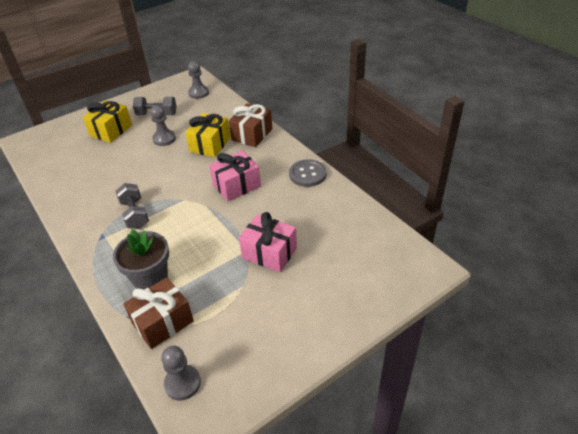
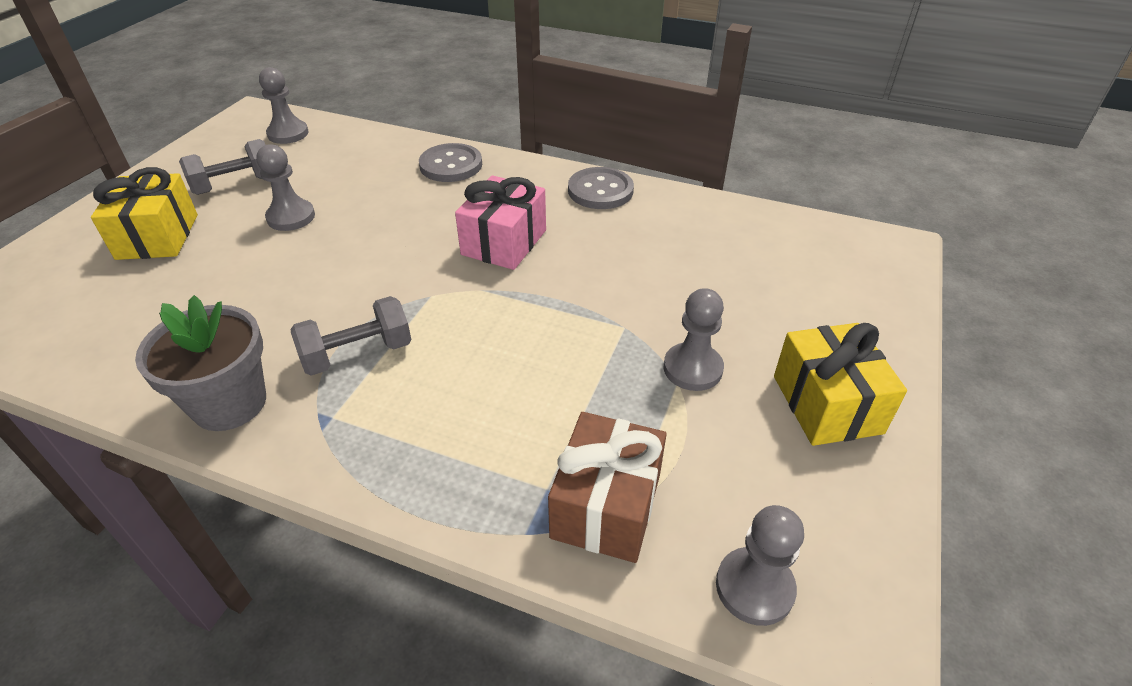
camera: 35 degrees left, 0 degrees up
(135, 214) = (357, 354): grey dumbbell -> grey dumbbell turned 60 degrees counterclockwise
(150, 278) = (503, 445): grey flower pot -> grey flower pot (229, 403)
(210, 144) = (391, 200): yellow gift -> yellow gift (827, 404)
(252, 134) = (451, 165): brown gift -> grey button
(255, 283) = (692, 368): none -> grey pawn
(269, 253) = (665, 316): pink gift -> none

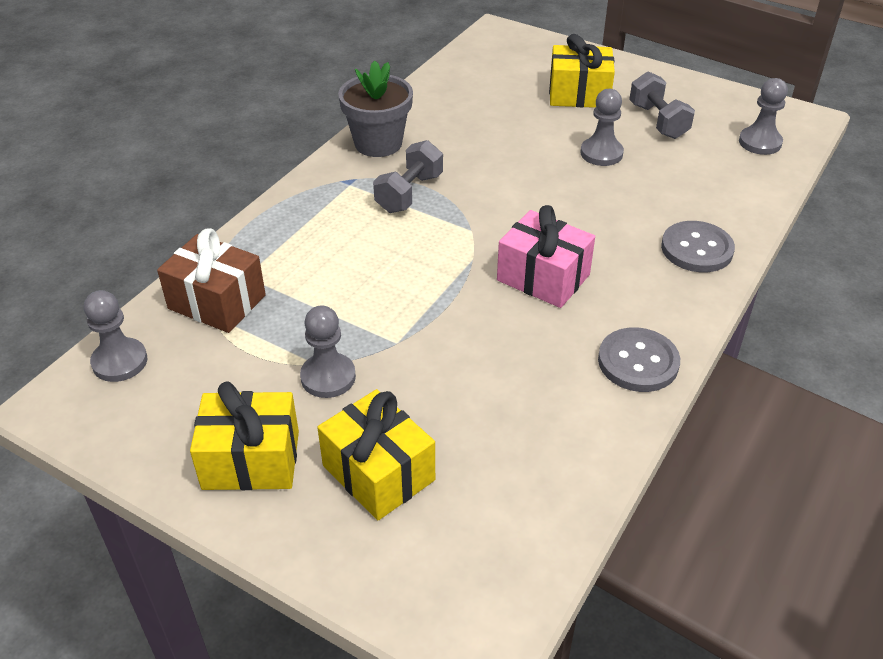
camera: 100 degrees right, 0 degrees up
(357, 354) = (409, 193): grey dumbbell -> grey dumbbell turned 45 degrees clockwise
(789, 314) = (378, 473): none -> yellow gift

